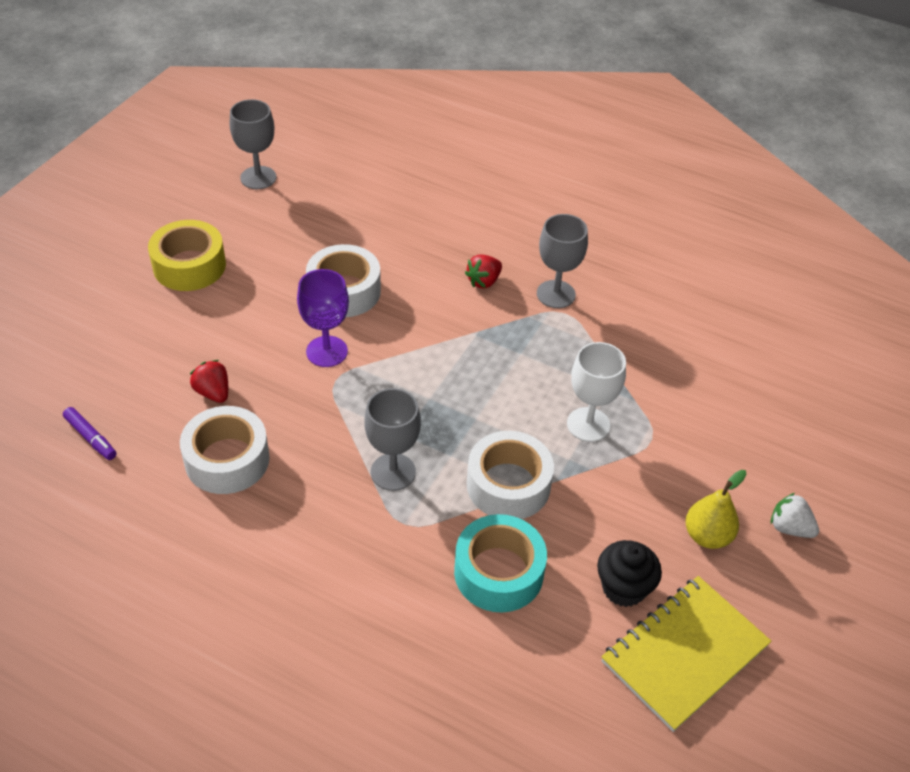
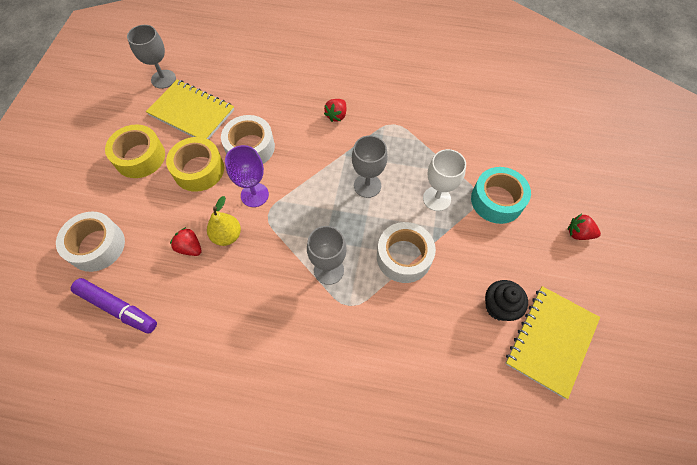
camera: 15 degrees left, 15 degrees up
(91, 437) = (117, 308): purple marker -> purple marker, size x1.73
(227, 460) = (217, 295): white tape -> white tape (97, 246)
(262, 301) = (199, 170): none -> yellow tape
(280, 228) = (191, 112): none -> yellow notebook
(498, 572) = (420, 321): turquoise tape -> turquoise tape (497, 200)
(556, 294) = (384, 112): grey goblet -> grey goblet (367, 185)
(707, 536) = (534, 254): yellow pear -> yellow pear (227, 236)
(789, 528) = (578, 233): white strawberry -> red strawberry

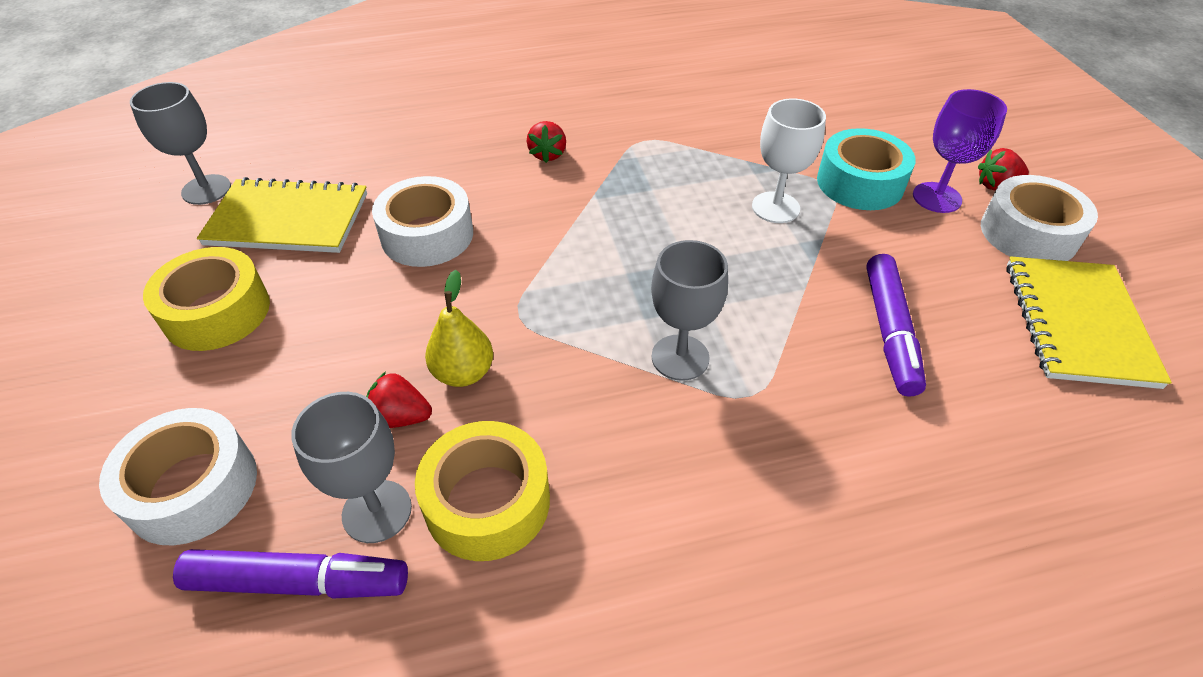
camera: 25 degrees left, 15 degrees down
(199, 170) = (349, 294): yellow tape -> yellow tape (487, 502)
(254, 195) = (477, 296): purple goblet -> purple goblet (936, 197)
(367, 185) = (659, 224): grey goblet -> grey goblet (377, 511)
(404, 257) = (785, 295): white tape -> white tape (1028, 233)
(443, 300) = (889, 331): none -> purple marker
(499, 307) = (973, 308): black cupcake -> none

